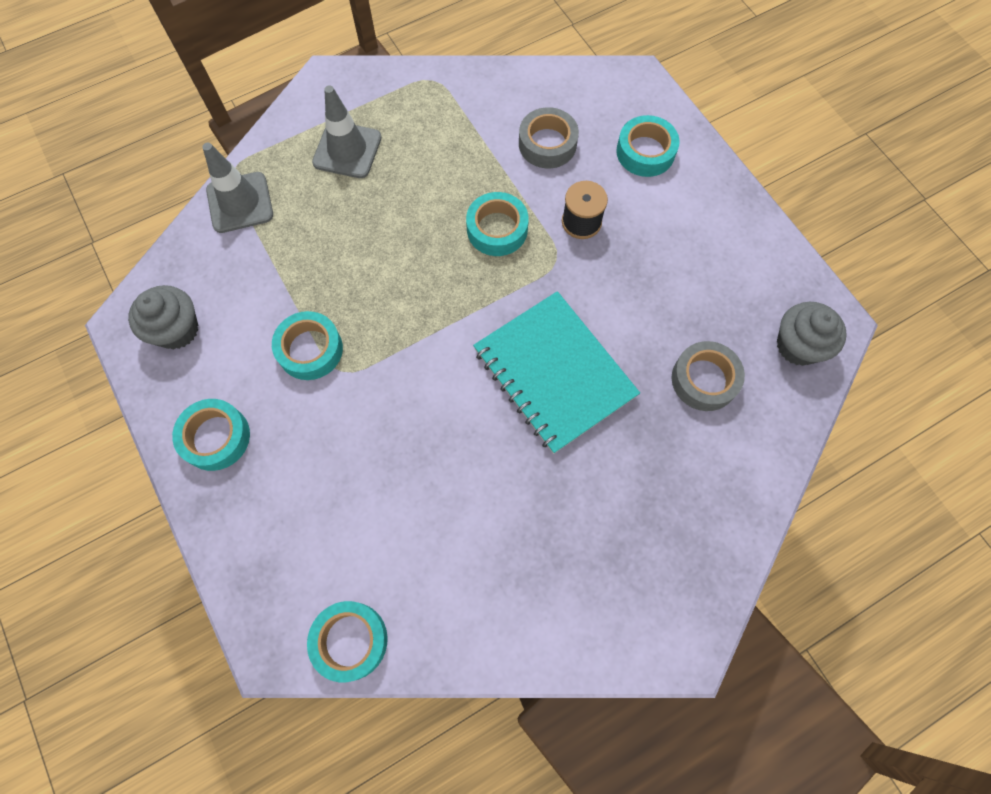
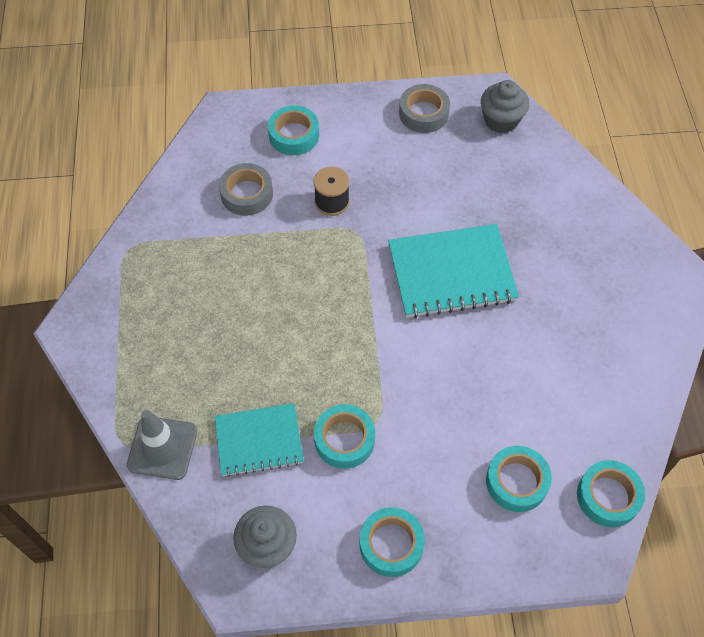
camera: 65 degrees left, 10 degrees down
(278, 276) = (259, 441): none -> turquoise notebook
(347, 150) = (160, 340): grey traffic cone -> none
(497, 229) = (306, 260): turquoise tape -> turquoise tape (516, 482)
(704, 379) = (501, 184): grey tape -> grey tape (423, 113)

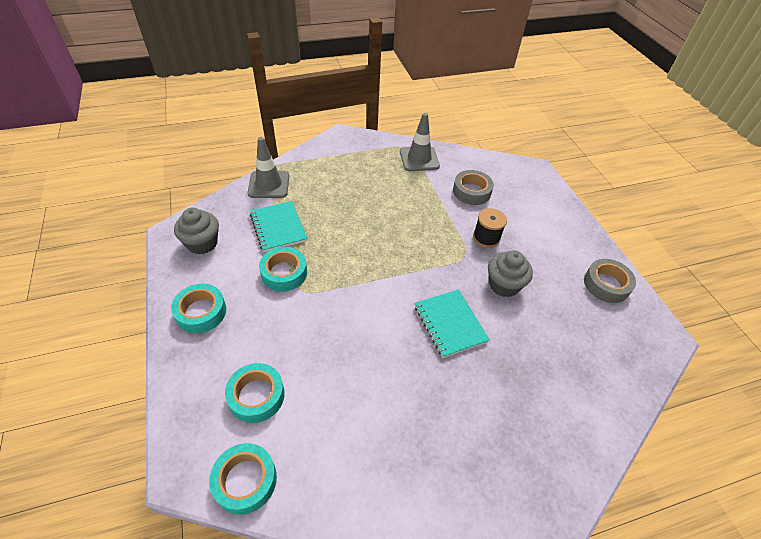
camera: 75 degrees right, 10 degrees down
(161, 238) = (419, 159): none -> grey traffic cone
(294, 135) = (536, 208): turquoise tape -> none
(451, 273) = (450, 324): turquoise notebook -> turquoise notebook, size x0.65
(501, 120) = (636, 345): grey cupcake -> grey cupcake (504, 285)

